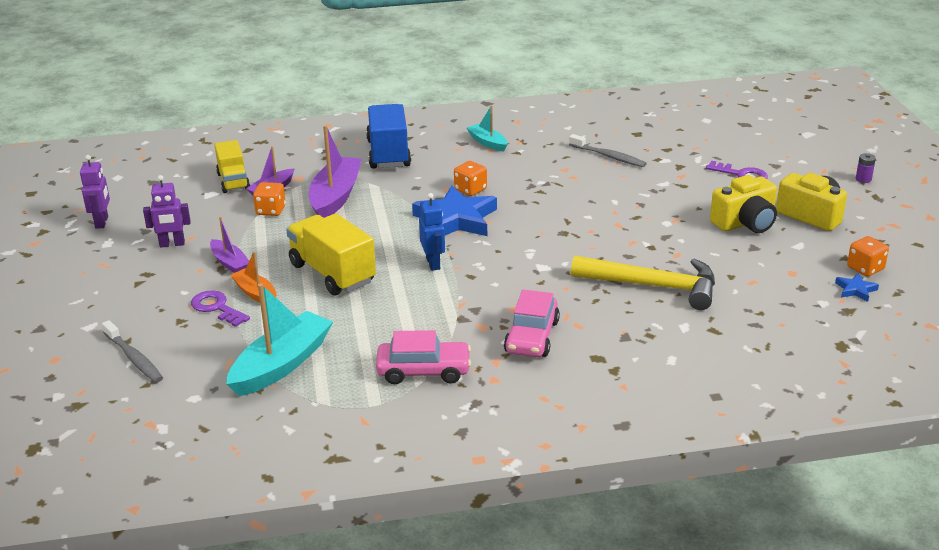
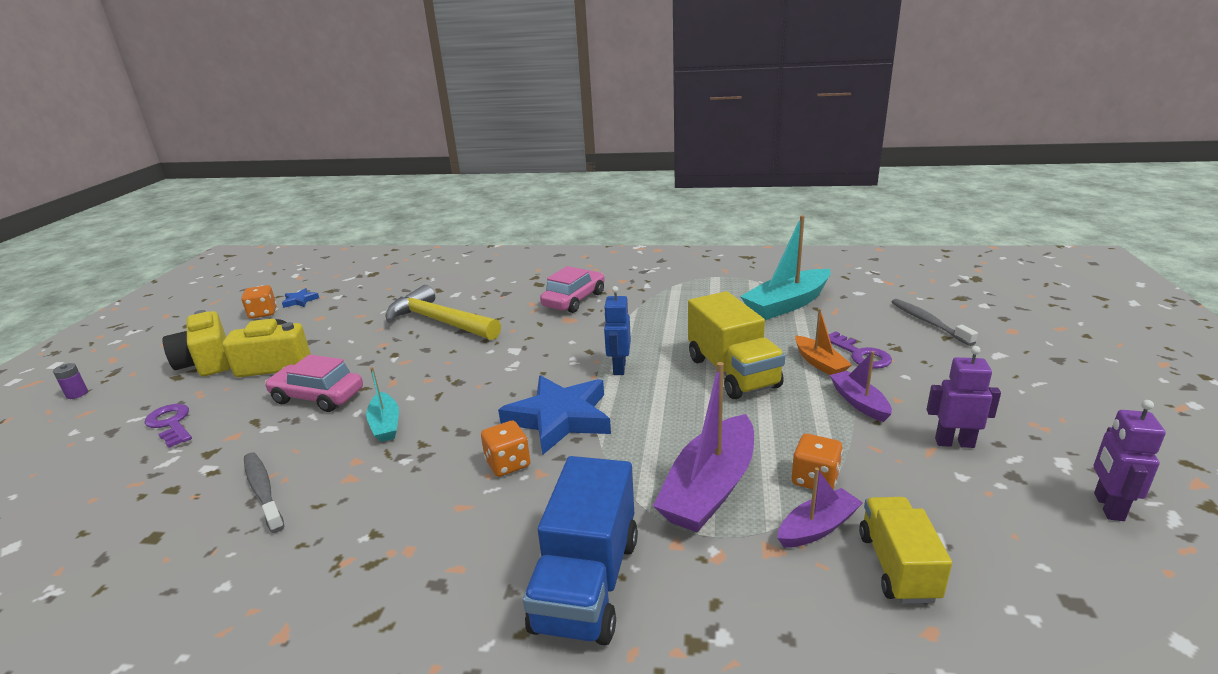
camera: 160 degrees left, 5 degrees down
(423, 371) = (671, 289): pink car -> pink car (318, 397)
(487, 143) = (395, 572): turquoise boat -> turquoise boat (385, 424)

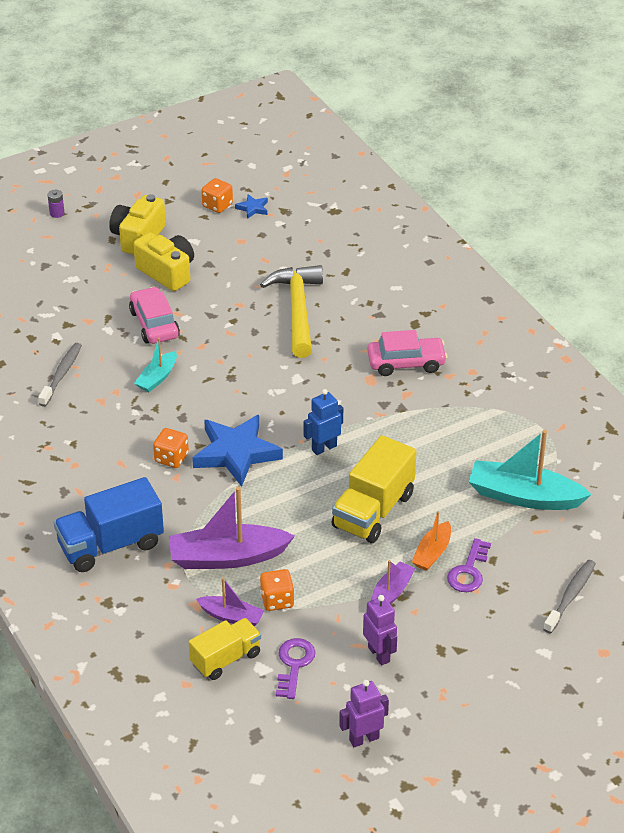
camera: 50 degrees right, 15 degrees up
(171, 424) = (73, 283): purple key -> purple key (294, 664)

